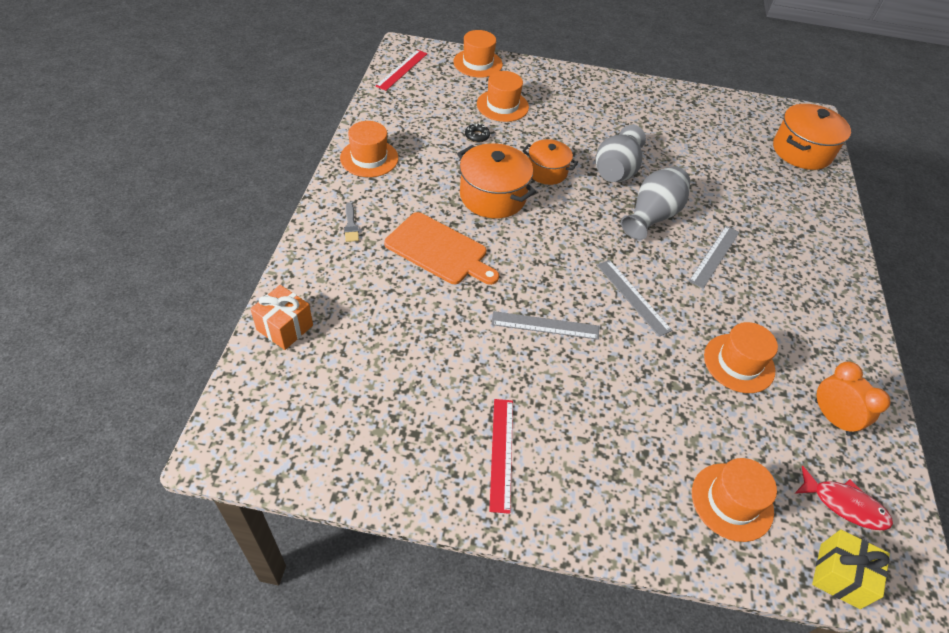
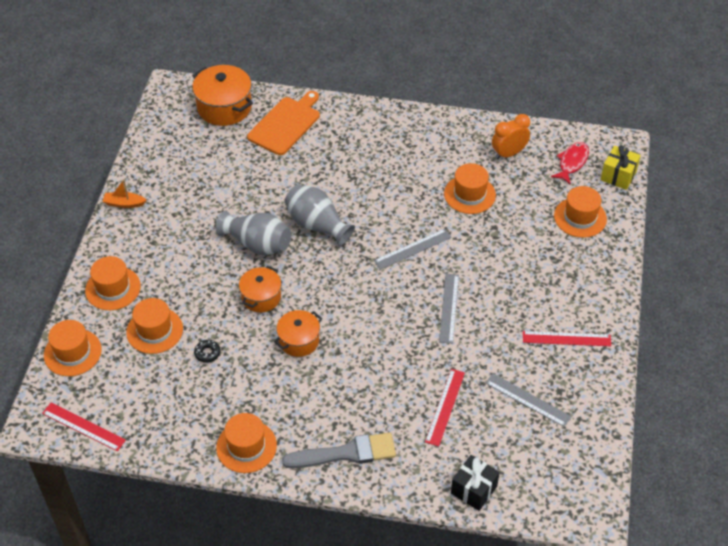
camera: 85 degrees left, 0 degrees up
(285, 327) = (473, 490): orange gift -> black gift
(351, 225) = (346, 453): grey brush -> grey brush, size x2.16
(400, 310) = (445, 407): none -> red ruler
(439, 250) = (373, 381): orange cutting board -> orange cutting board (286, 124)
(493, 196) = (299, 341): orange pot -> orange pot, size x0.64
(548, 83) = (113, 288): none -> orange hat
(649, 88) = (124, 203): none -> orange boat
(714, 256) = (362, 190): grey ruler -> grey ruler (528, 399)

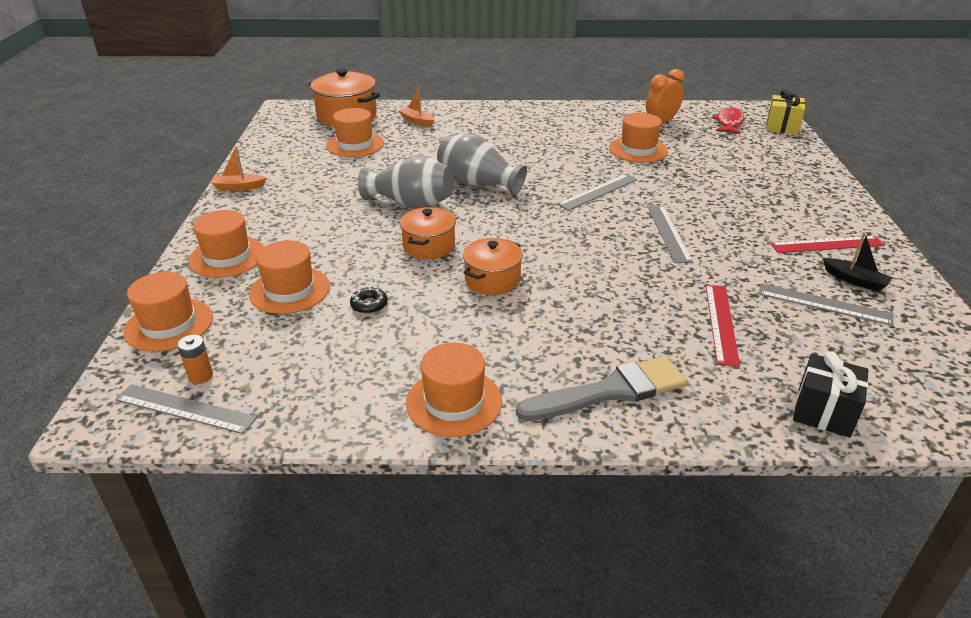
camera: 10 degrees left, 15 degrees down
(83, 426) = (185, 408): red ruler -> grey ruler
(93, 401) = (200, 376): none -> orange battery
(286, 124) = (417, 121): orange cutting board -> orange boat
(564, 380) = (855, 280): none -> black boat
(580, 217) = (766, 155): orange hat -> orange hat (355, 144)

